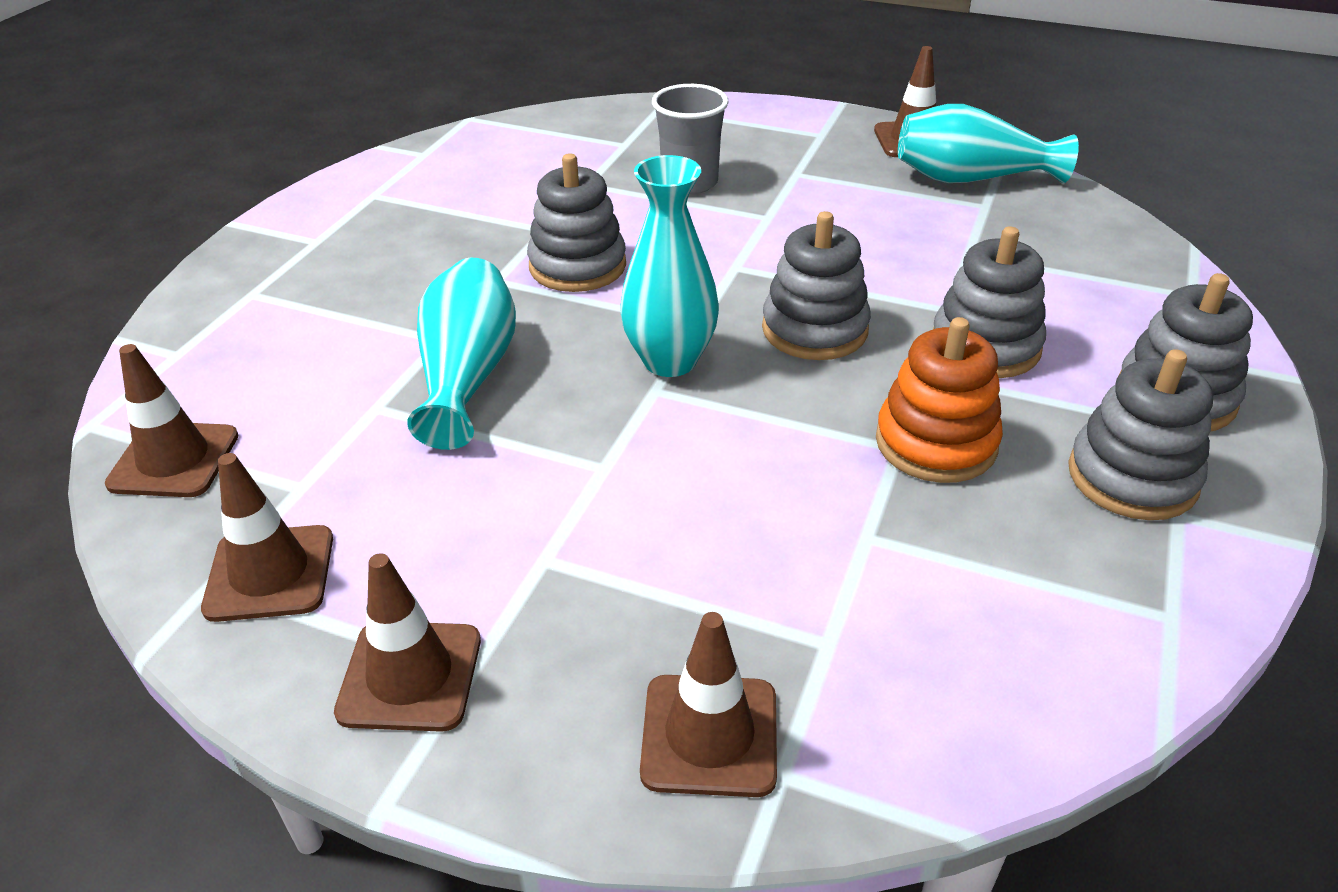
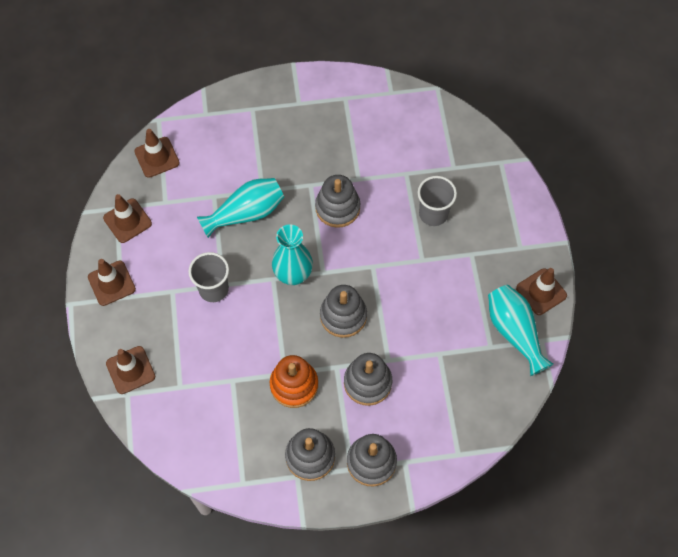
camera: 60 degrees right, 25 degrees up
(602, 485) = (213, 289): none -> grey cup

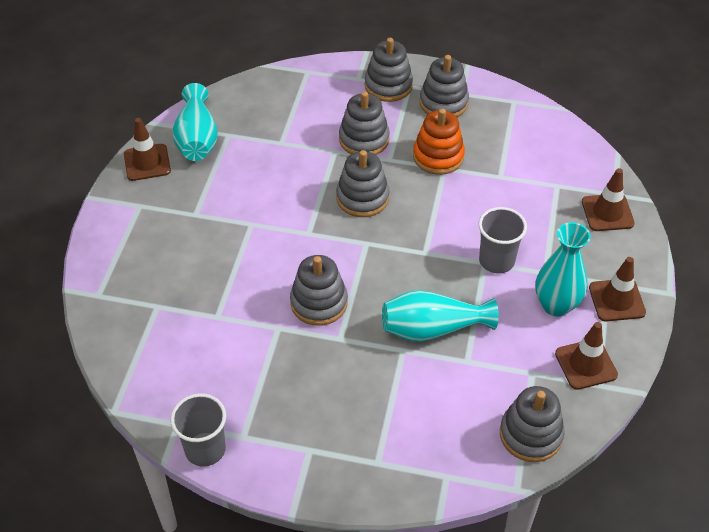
camera: 160 degrees left, 15 degrees down
(157, 157) = (530, 434): brown traffic cone -> grey stacking toy
(293, 274) = (401, 250): turquoise vase -> turquoise vase (556, 305)
(433, 214) = (212, 264): grey cup -> grey cup (205, 449)

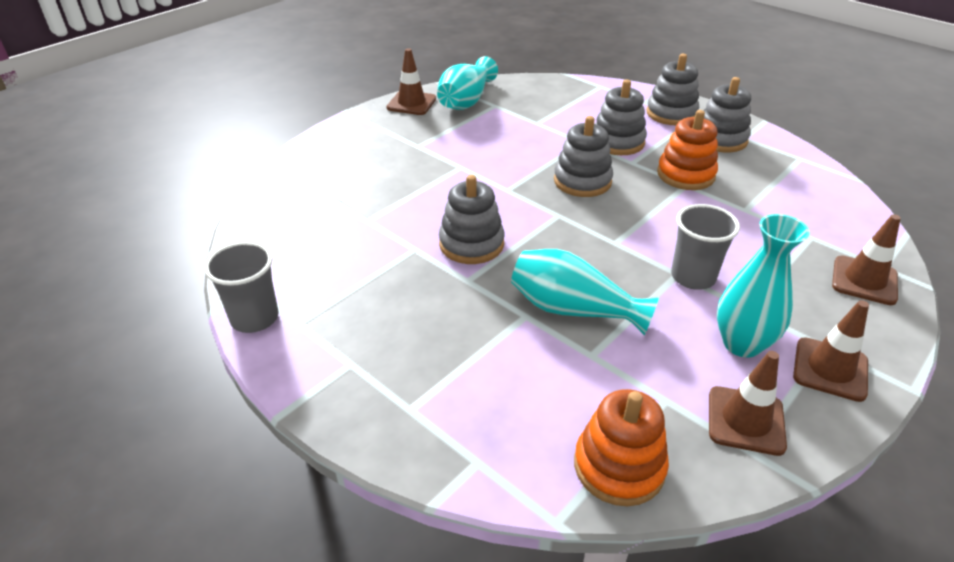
camera: 30 degrees right, 10 degrees down
(530, 434) = (619, 466): grey stacking toy -> orange stacking toy

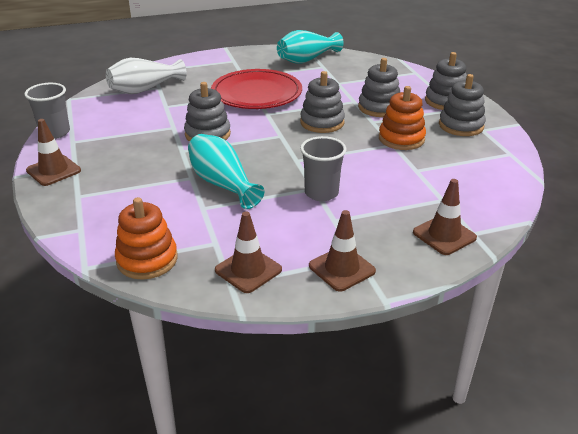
camera: 30 degrees right, 5 degrees down
(309, 204) = (145, 89): none -> white vase
(411, 103) = (270, 53): brown traffic cone -> brown traffic cone (53, 170)
(462, 165) = (256, 93): none -> red plate
(742, 344) = (302, 235): turquoise vase -> none

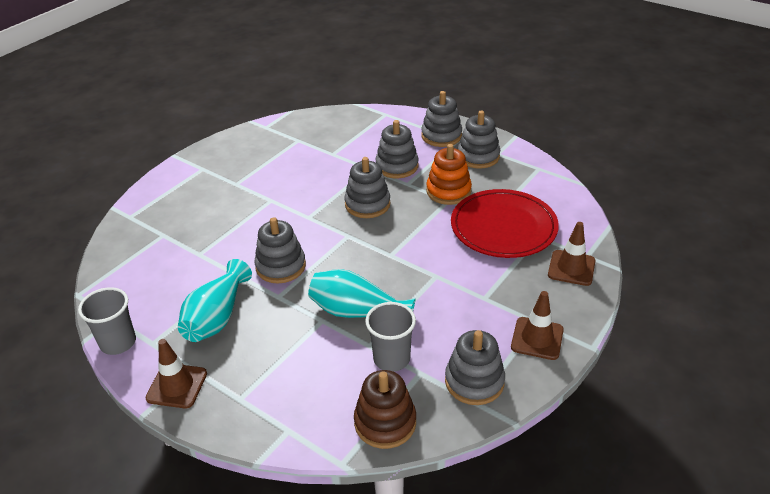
camera: 35 degrees left, 5 degrees up
(145, 89) = (151, 244): white vase -> none
(147, 260) = (385, 422): orange stacking toy -> brown stacking toy
(248, 270) = (474, 381): brown traffic cone -> grey stacking toy
(256, 93) = (272, 198): red plate -> red plate (503, 227)
(307, 59) = (274, 138): turquoise vase -> turquoise vase (217, 317)
(321, 193) = (447, 277): grey cup -> grey cup (391, 359)

